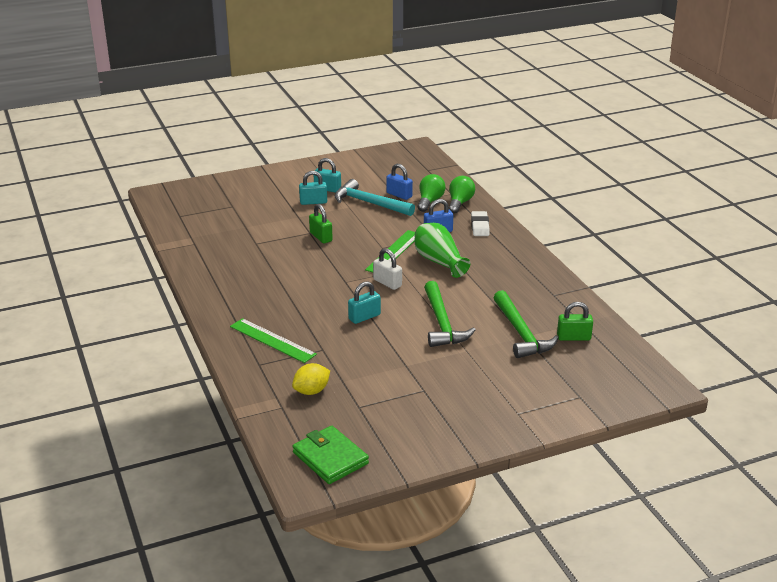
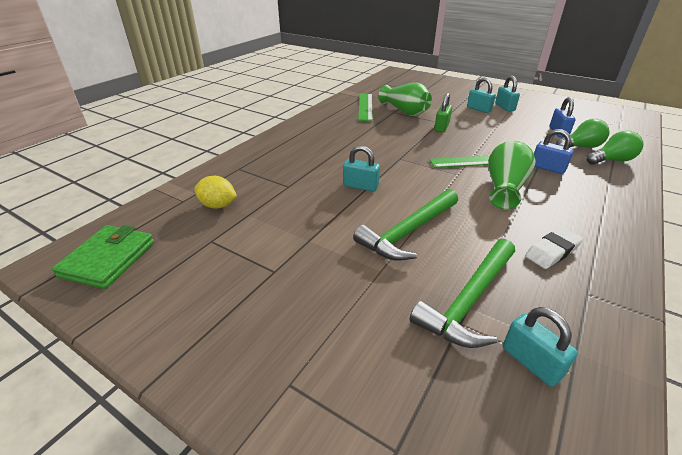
camera: 55 degrees right, 5 degrees up
(263, 237) = (405, 111): none -> green vase
(272, 340) = (277, 161): green ruler -> green ruler (365, 107)
(369, 203) = (521, 126): turquoise hammer -> none
(387, 283) = (428, 176): white padlock -> none
(480, 226) = (601, 185): white eraser -> white eraser (552, 251)
(573, 337) = (531, 362): green padlock -> turquoise padlock

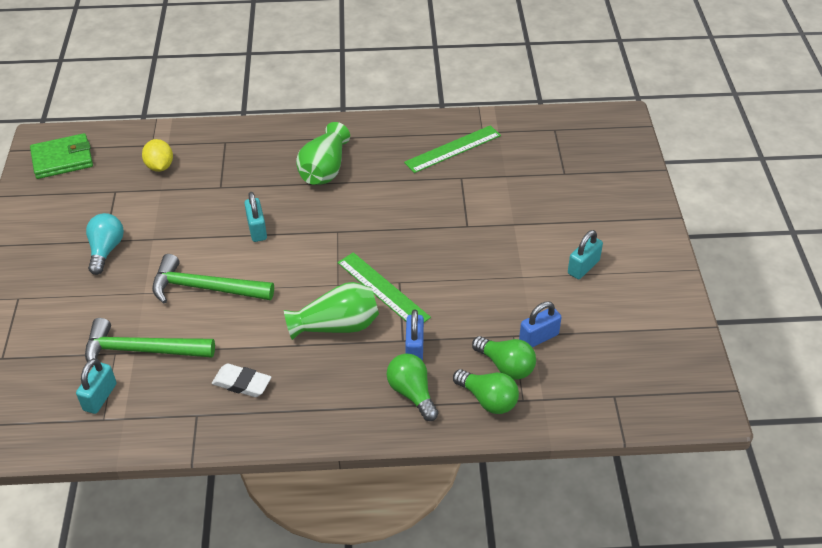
camera: 55 degrees right, 10 degrees up
(290, 275) = (106, 250): none -> turquoise light bulb
(405, 111) = (472, 185): green vase -> green vase (324, 169)
(441, 127) = (451, 233): green padlock -> none
(479, 109) = (549, 245): turquoise padlock -> none
(595, 182) = (412, 393): none -> green light bulb

